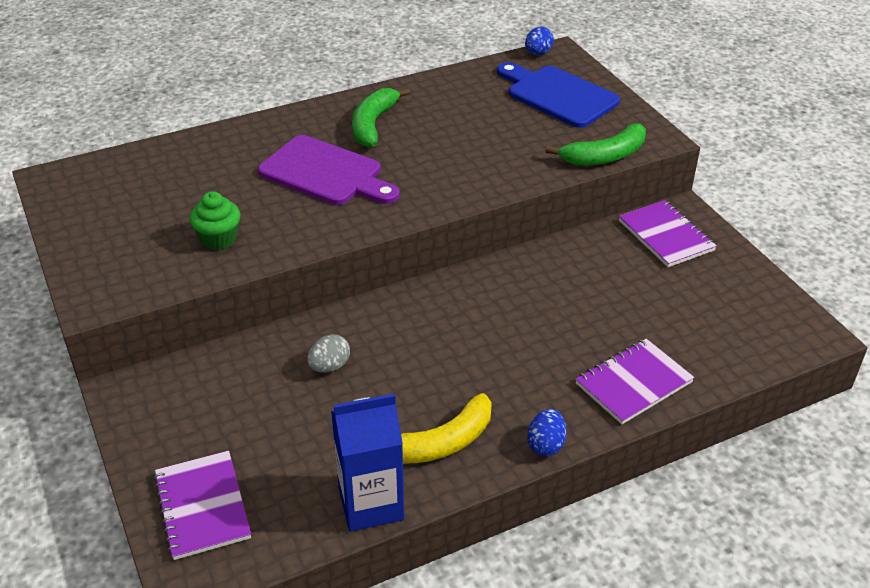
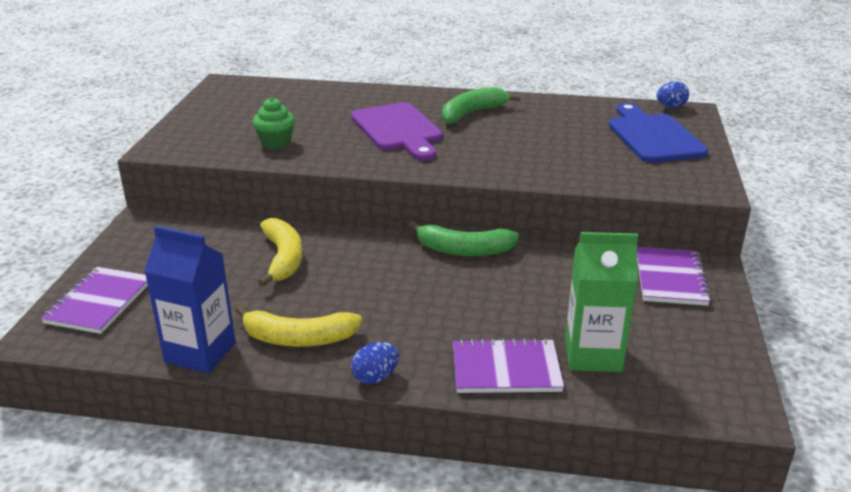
camera: 35 degrees right, 10 degrees down
(329, 366) = (283, 258): grey egg -> yellow banana
(604, 156) = (643, 186): green banana -> green banana (464, 250)
(680, 337) = (592, 355): none -> green carton

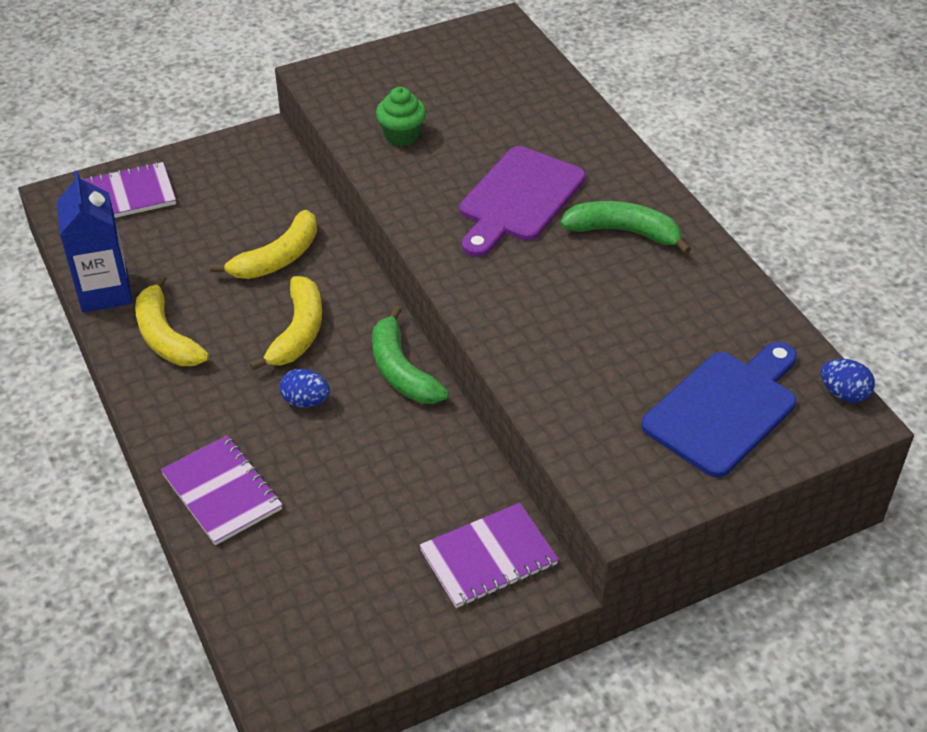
camera: 55 degrees right, 15 degrees up
(374, 277) = (298, 332): none -> yellow banana
(375, 377) = (148, 412): blue egg -> blue egg (305, 401)
(592, 355) = (291, 545): green carton -> none

